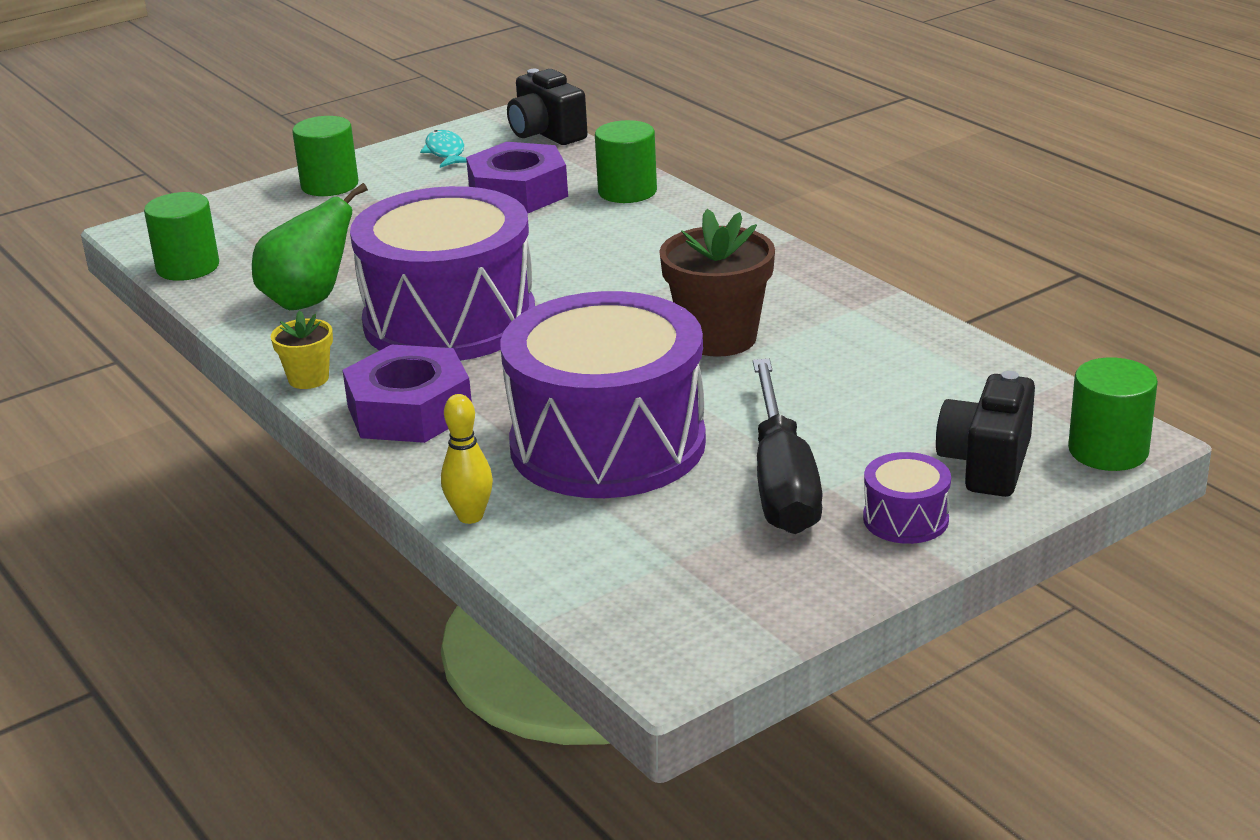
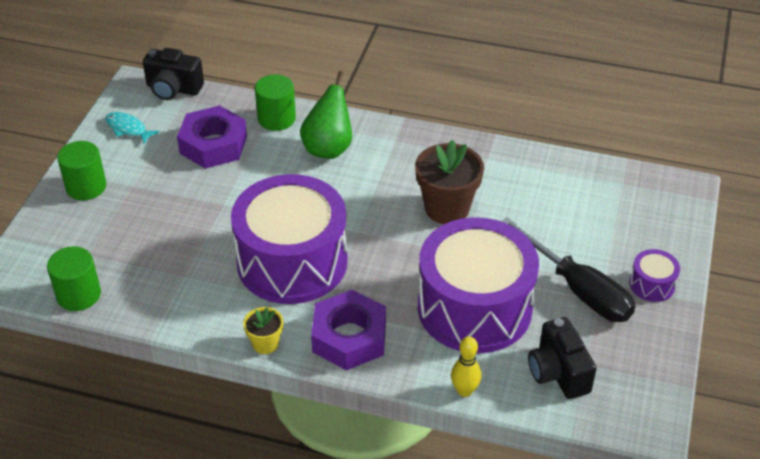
camera: 40 degrees left, 15 degrees up
(308, 301) = (192, 286): green pear -> green pear (328, 148)
(986, 464) = (649, 233): black camera -> black camera (558, 373)
(1108, 451) = (687, 199): green cylinder -> none

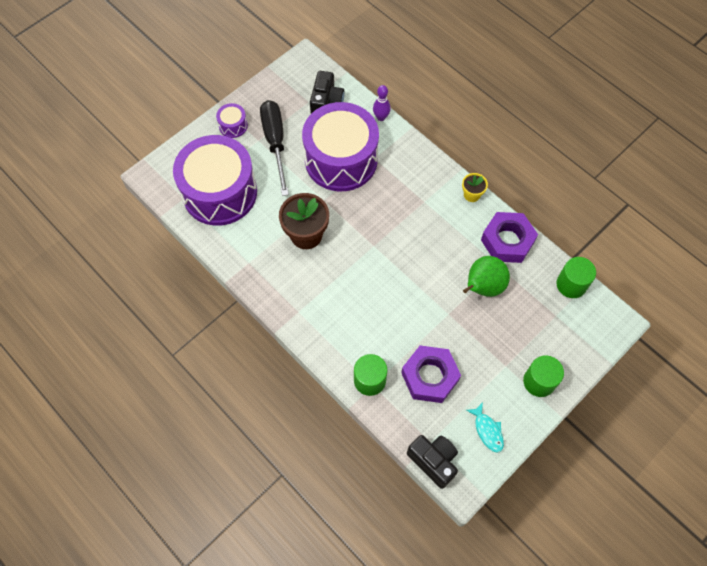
camera: 150 degrees left, 20 degrees up
(292, 262) = (427, 243): purple drum -> purple drum (220, 192)
(328, 148) = (349, 328): green pear -> green pear (483, 287)
(349, 337) = (422, 176): purple nut -> purple nut (507, 241)
(464, 391) = (381, 117): yellow bowling pin -> purple bowling pin

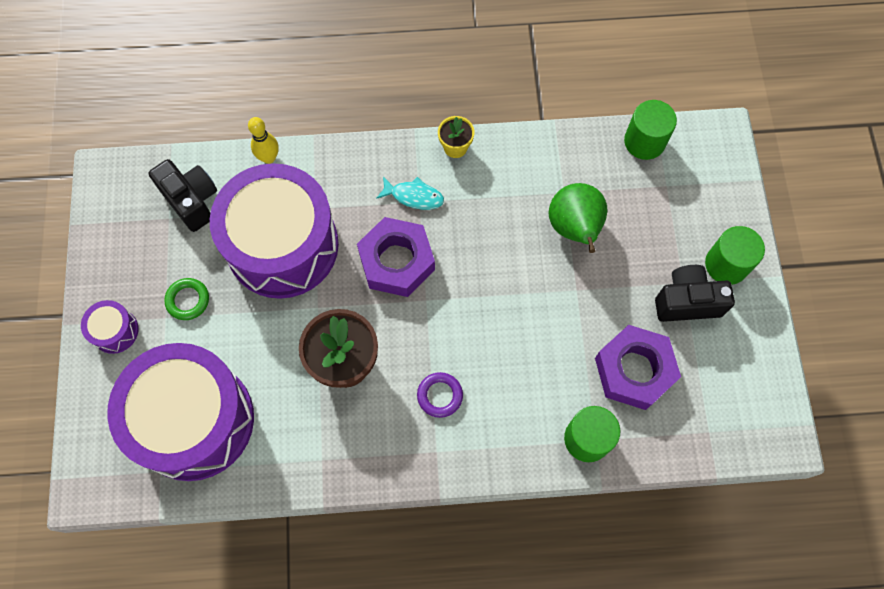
camera: 50 degrees left, 5 degrees up
(275, 142) = (188, 300): black screwdriver -> green ring
(329, 291) = (440, 395): none -> purple ring
(381, 117) = (269, 158): purple bowling pin -> yellow bowling pin
(433, 461) = (733, 447): black camera -> black camera (687, 301)
(487, 431) = (741, 362): turquoise fish -> turquoise fish (414, 196)
(507, 241) = (542, 159): purple nut -> purple nut (396, 261)

